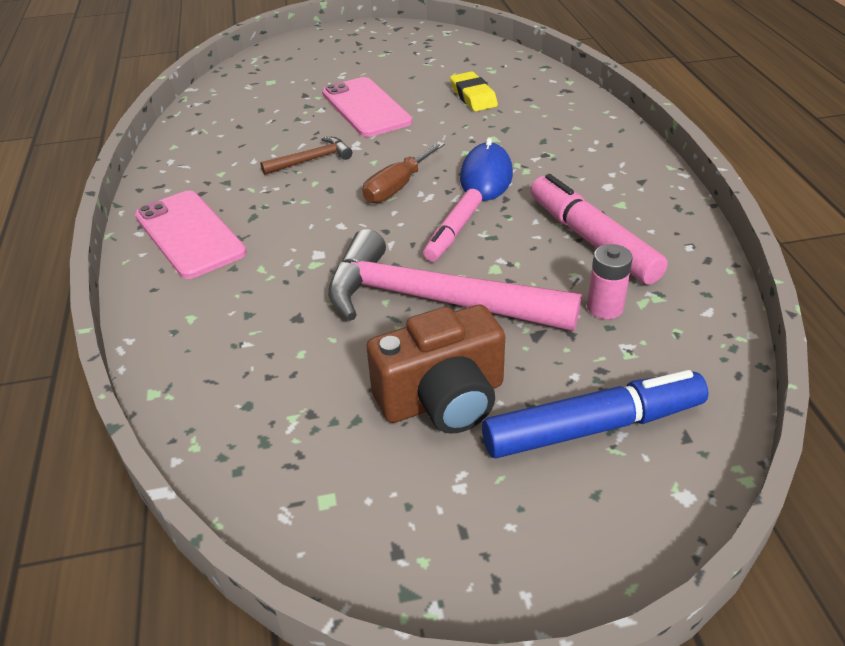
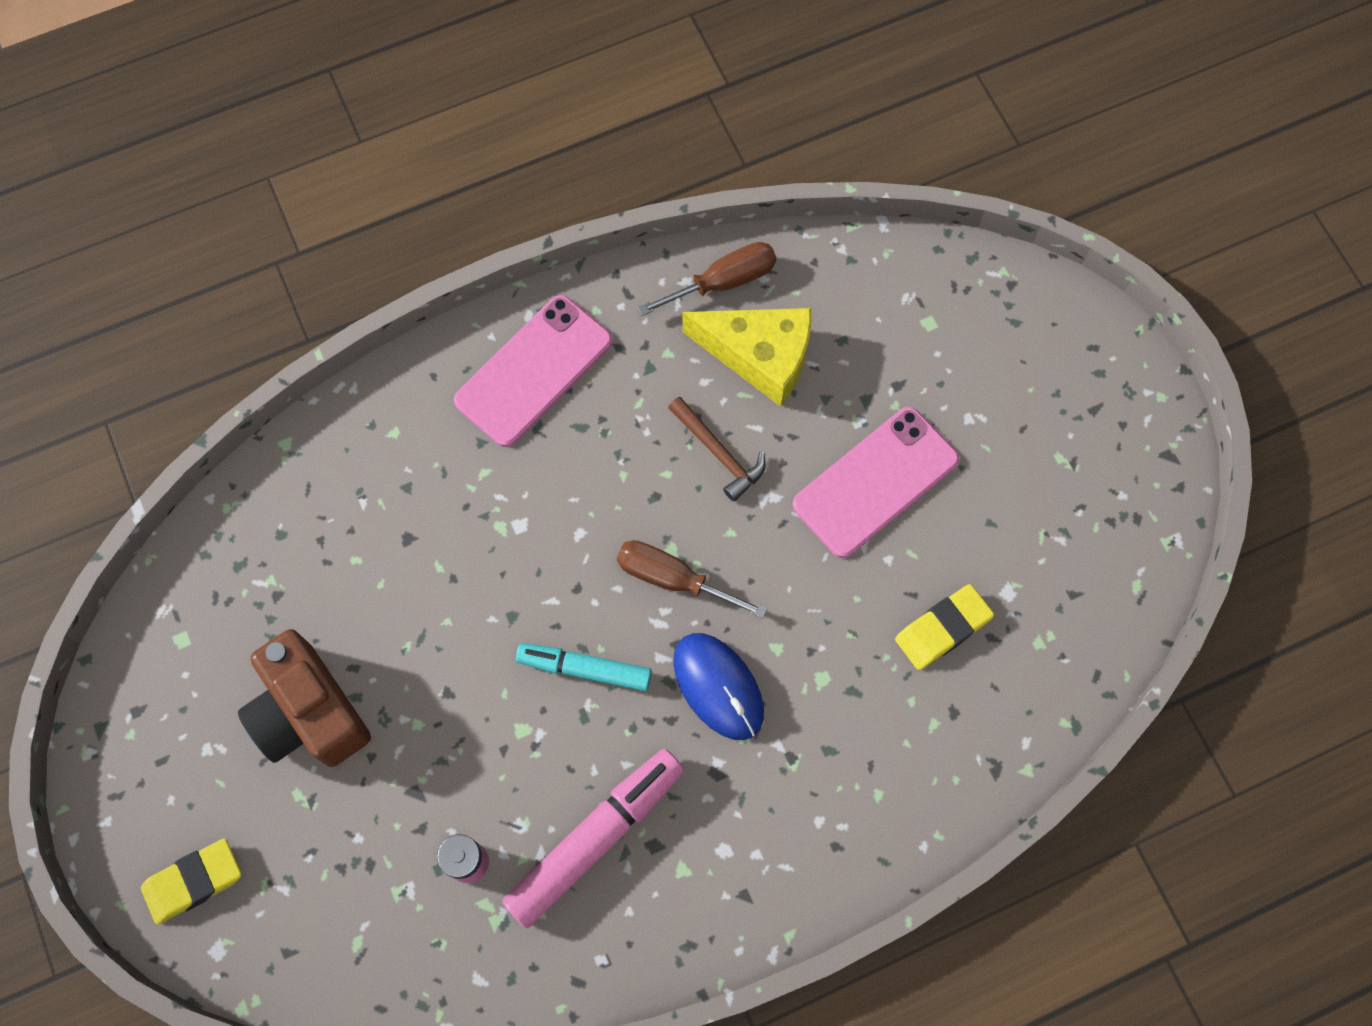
camera: 75 degrees right, 30 degrees up
(184, 146) = (723, 282): none -> brown screwdriver
(250, 138) = (760, 356): none -> yellow cheese
(434, 300) = (455, 673): pink hammer -> none
(453, 232) = (585, 669): pink marker -> turquoise marker
(486, 176) = (718, 686): blue mouse -> blue mouse turned 60 degrees clockwise
(592, 427) = (289, 861): blue marker -> none
(608, 511) = (194, 882): none -> yellow eraser

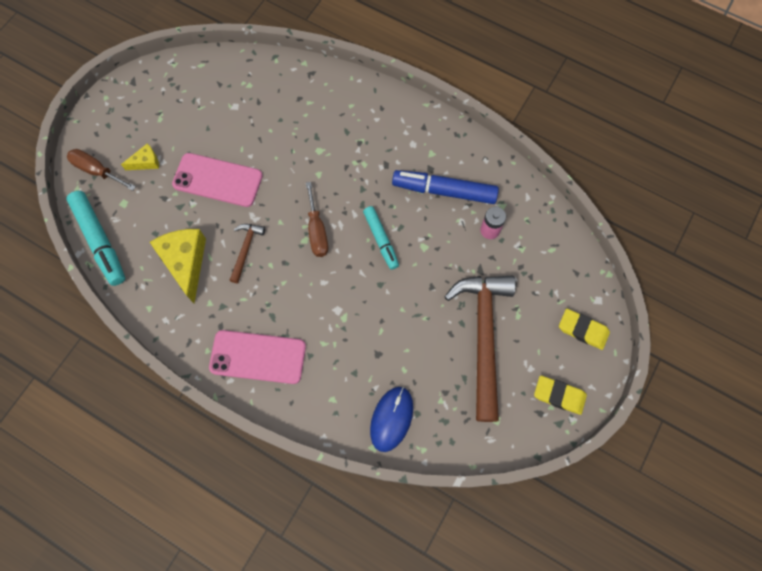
camera: 125 degrees left, 0 degrees up
(309, 713) = (483, 337): brown camera -> brown hammer
(595, 838) = (444, 191): pink marker -> blue marker
(718, 686) = (350, 185): blue mouse -> blue mouse (391, 419)
(723, 282) = (155, 302): brown screwdriver -> brown screwdriver (97, 171)
(883, 259) = (100, 241): none -> turquoise marker
(942, 629) = (267, 120): yellow eraser -> yellow eraser (559, 395)
(985, 393) = (146, 162): none -> yellow cheese

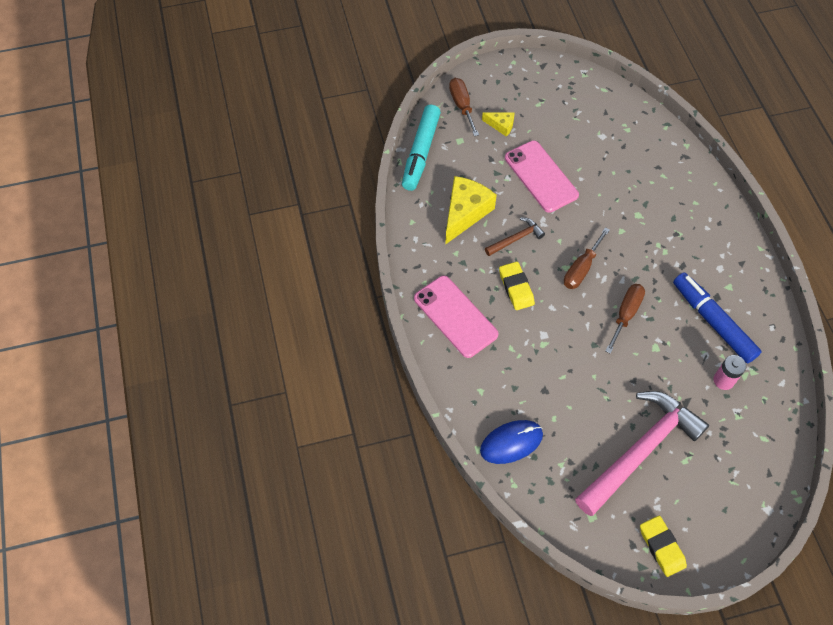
camera: 45 degrees right, 10 degrees down
(381, 239) = (626, 314): turquoise marker -> brown screwdriver
(483, 337) = (640, 450): brown hammer -> pink hammer
(582, 330) = (731, 519): yellow eraser -> yellow eraser (516, 288)

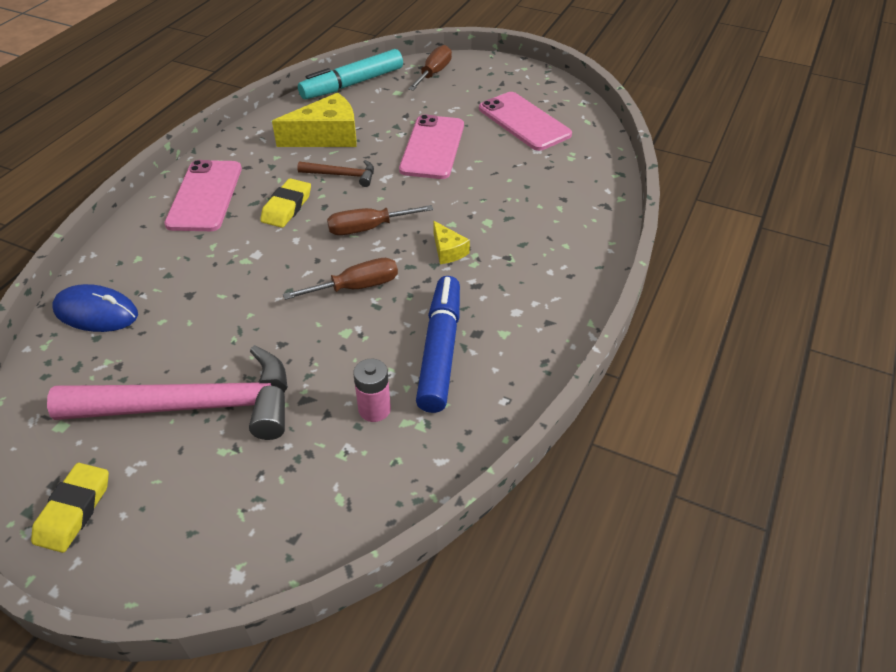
camera: 40 degrees right, 15 degrees down
(501, 125) = (449, 99): yellow cheese -> yellow cheese (448, 251)
(568, 115) = (524, 121): none -> pink phone

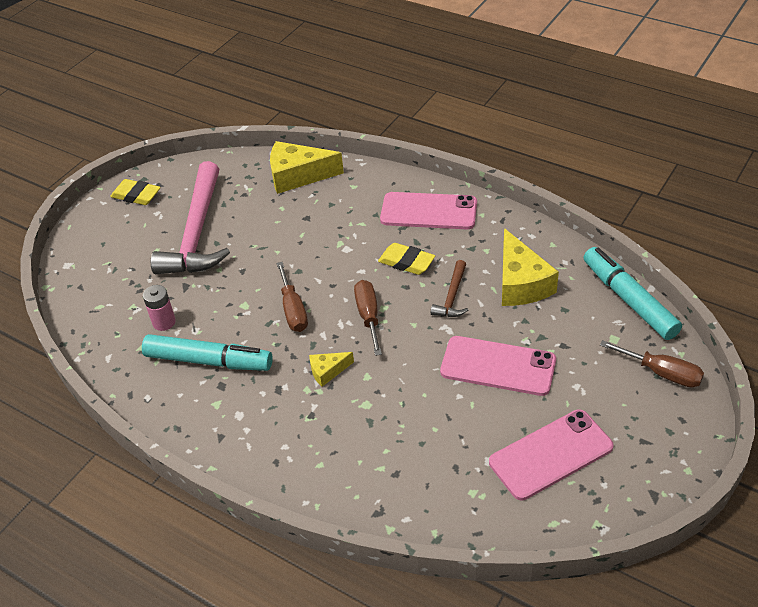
camera: 100 degrees right, 0 degrees up
(96, 312) = (298, 176): blue mouse -> yellow cheese
(440, 351) = (208, 361): blue marker -> turquoise marker

